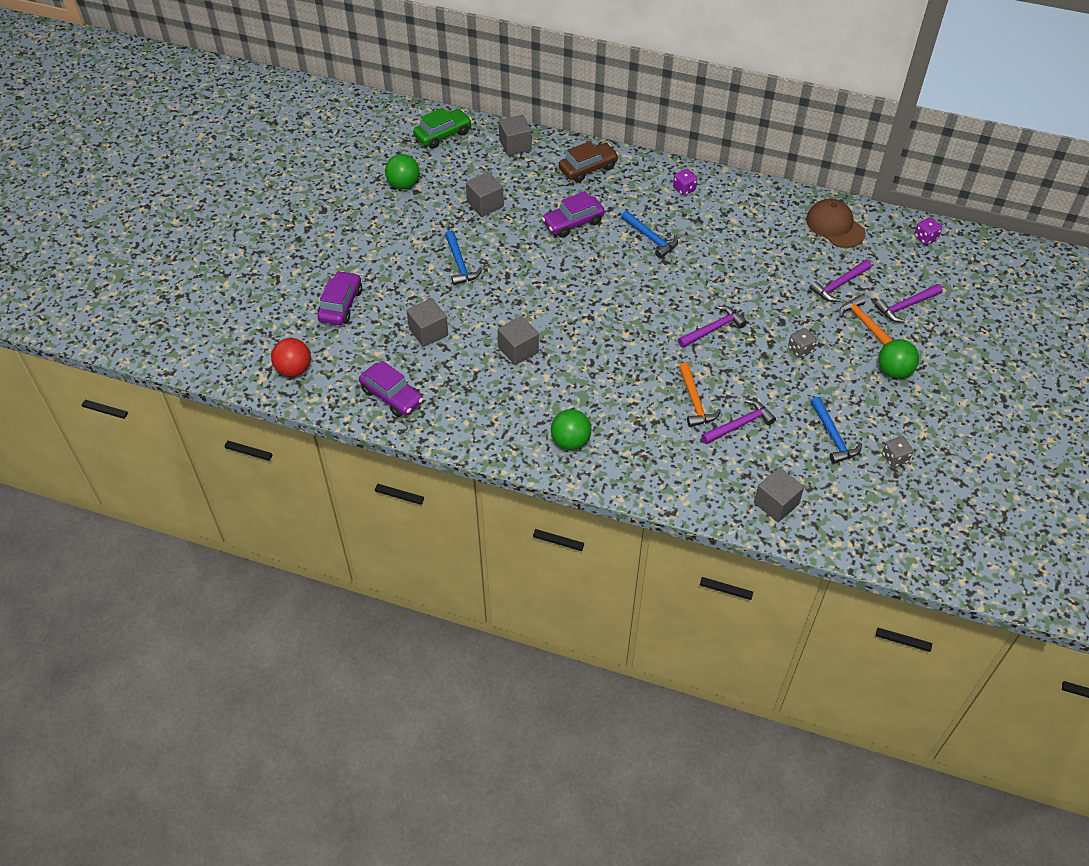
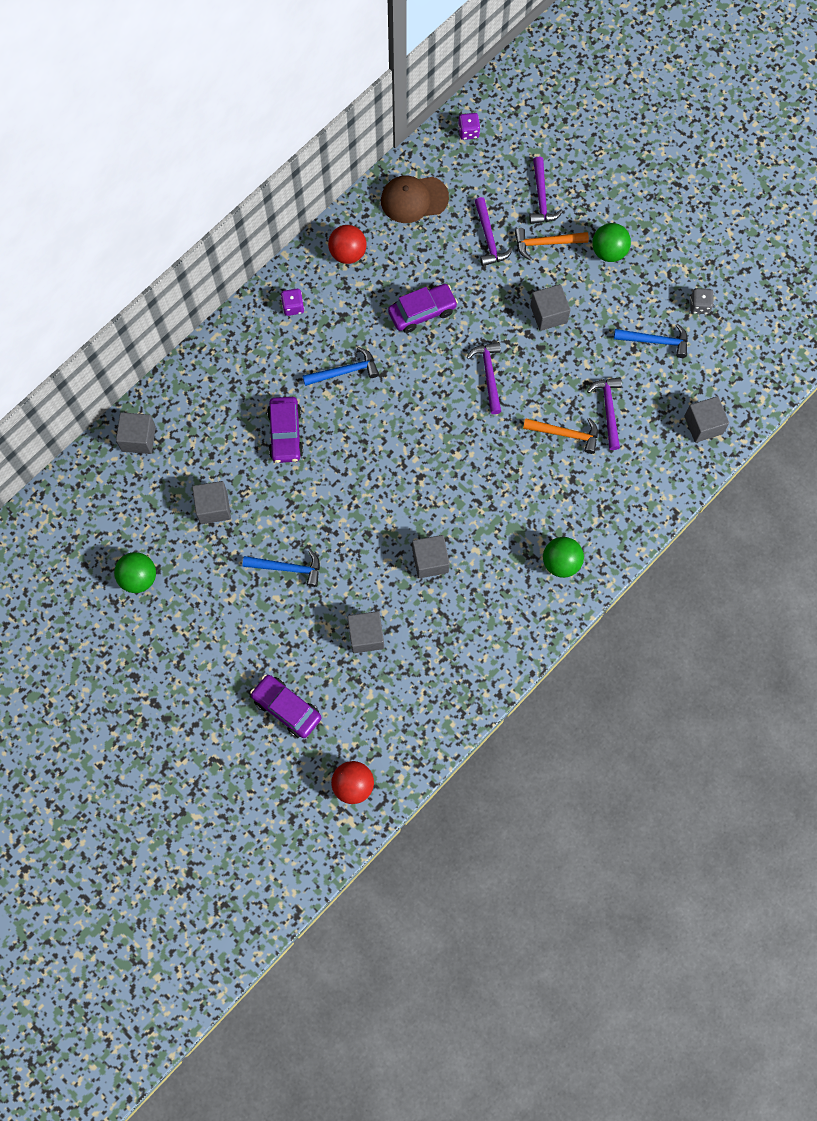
camera: 65 degrees left, 20 degrees up
(392, 396) = (432, 702): purple car -> purple car (422, 312)
(443, 134) = (80, 506): green car -> none
(588, 168) = (214, 383): brown car -> none
(755, 204) = (348, 253): none -> red ball
(800, 349) = (548, 314): grey dice -> grey cube

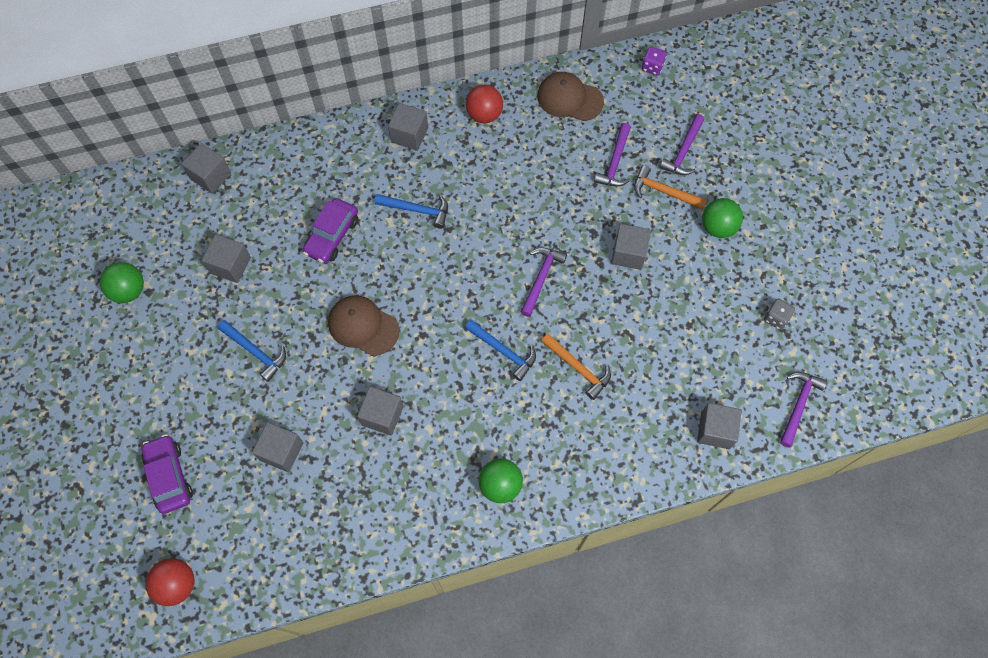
camera: 30 degrees right, 5 degrees down
(293, 307) = (409, 135): purple dice -> grey cube
(365, 497) = (363, 326): none -> brown cap
(422, 312) = (516, 194): purple car -> none
(608, 410) = (632, 367): purple hammer -> purple hammer (798, 405)
(655, 341) = (714, 329): blue hammer -> blue hammer (503, 351)

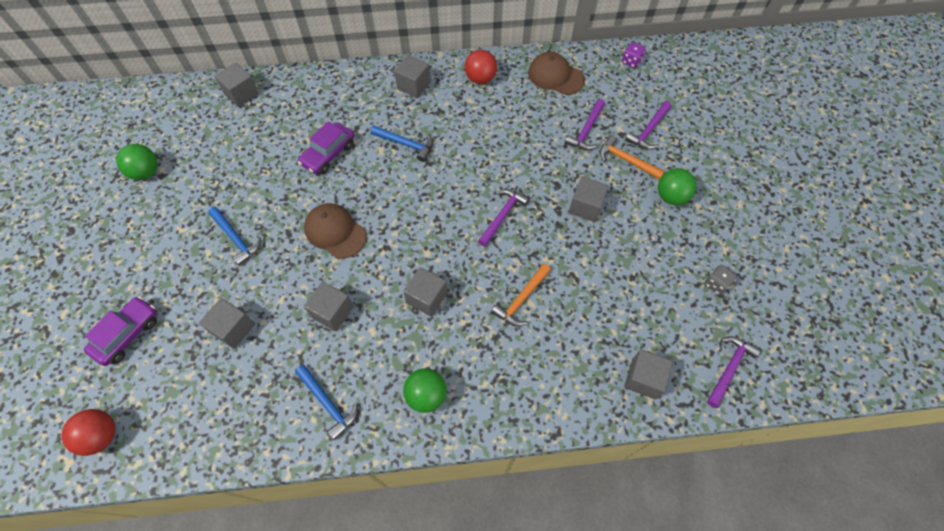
camera: 10 degrees right, 5 degrees down
(169, 476) = (128, 334): purple car -> purple car turned 45 degrees clockwise
(230, 265) = (236, 165): grey cube -> grey cube (426, 298)
(503, 351) = (455, 273): blue hammer -> blue hammer (328, 403)
(578, 368) = (521, 299): orange hammer -> orange hammer turned 75 degrees clockwise

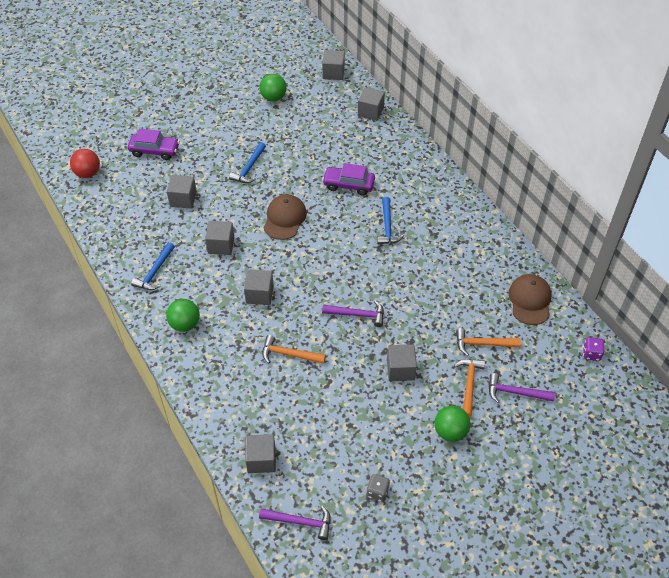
camera: 65 degrees right, 10 degrees down
(414, 85) = (449, 207): grey cube -> grey cube (333, 73)
(480, 79) = (488, 248): red ball -> none
(586, 130) = (482, 344): purple hammer -> orange hammer

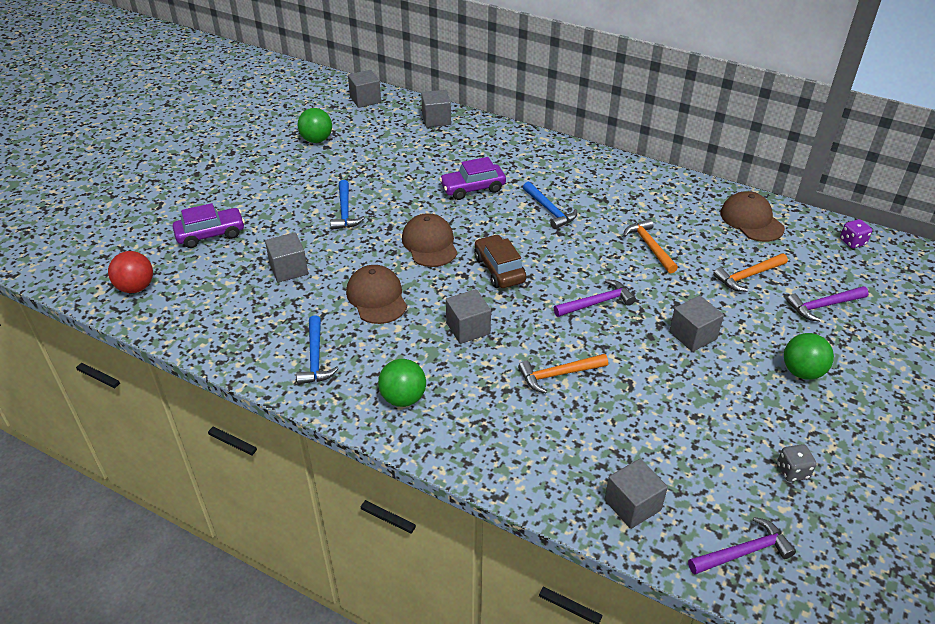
camera: 30 degrees left, 10 degrees down
(221, 245) = (377, 297): grey cube -> brown cap
(314, 259) = (499, 269): none -> brown car
(469, 385) = (774, 318): orange hammer -> orange hammer (649, 246)

